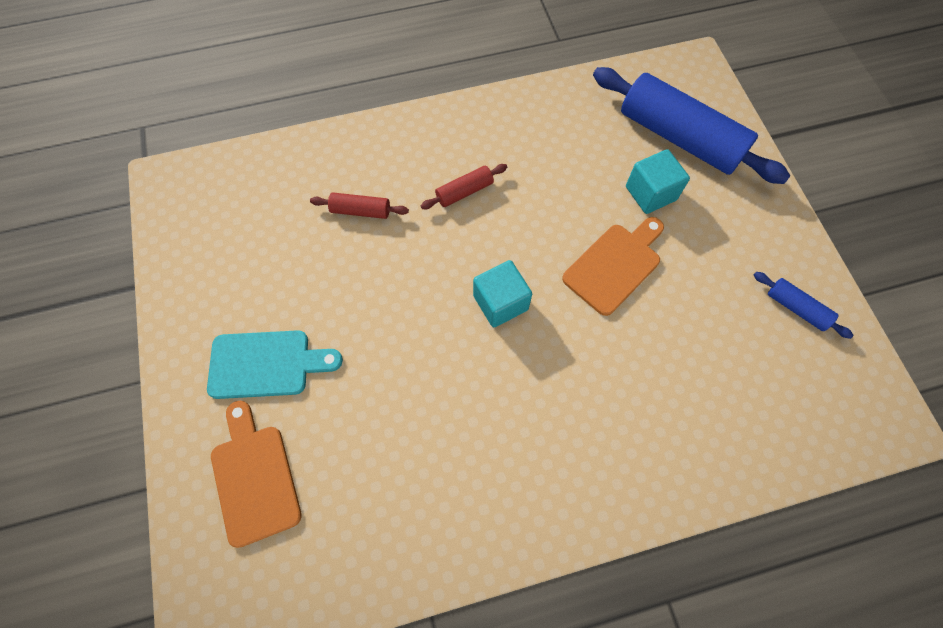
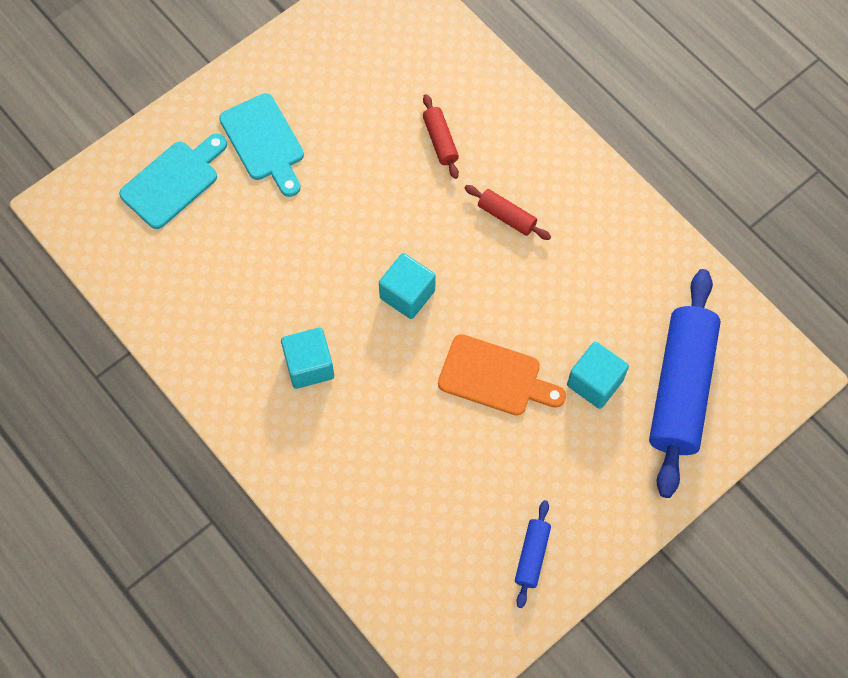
camera: 65 degrees right, 0 degrees up
(254, 478) = (173, 181): orange cutting board -> turquoise cutting board
(534, 424) = (309, 366): none -> turquoise cube

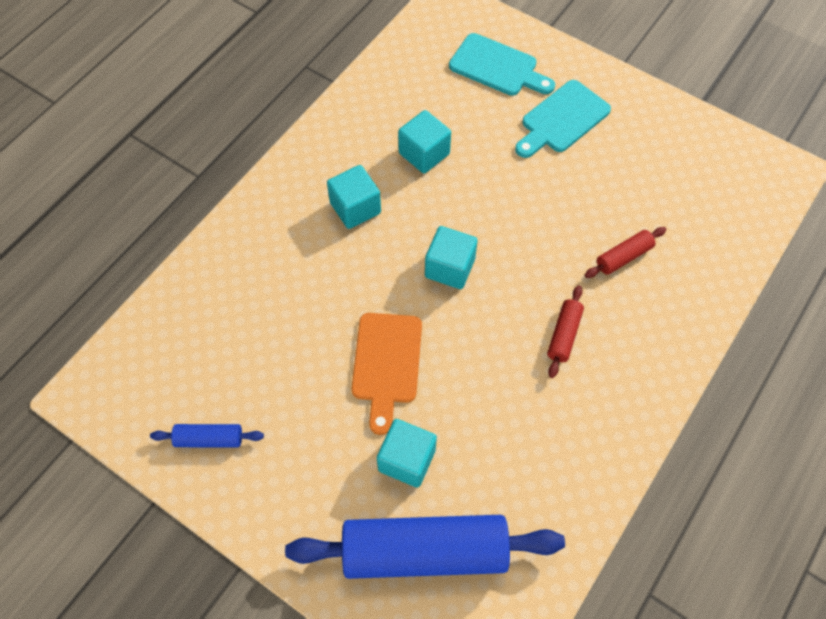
camera: 75 degrees right, 5 degrees down
(263, 283) = (424, 154): none -> turquoise cube

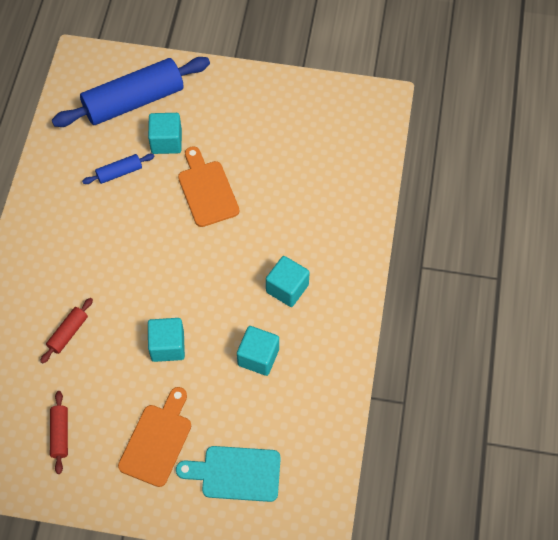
camera: 155 degrees right, 0 degrees up
(209, 439) = (292, 106): blue rolling pin -> blue rolling pin (119, 172)
(450, 268) = (194, 271): turquoise cube -> turquoise cube (167, 346)
(562, 119) = (157, 440): turquoise cutting board -> orange cutting board
(563, 335) = (94, 256): red rolling pin -> red rolling pin (60, 434)

